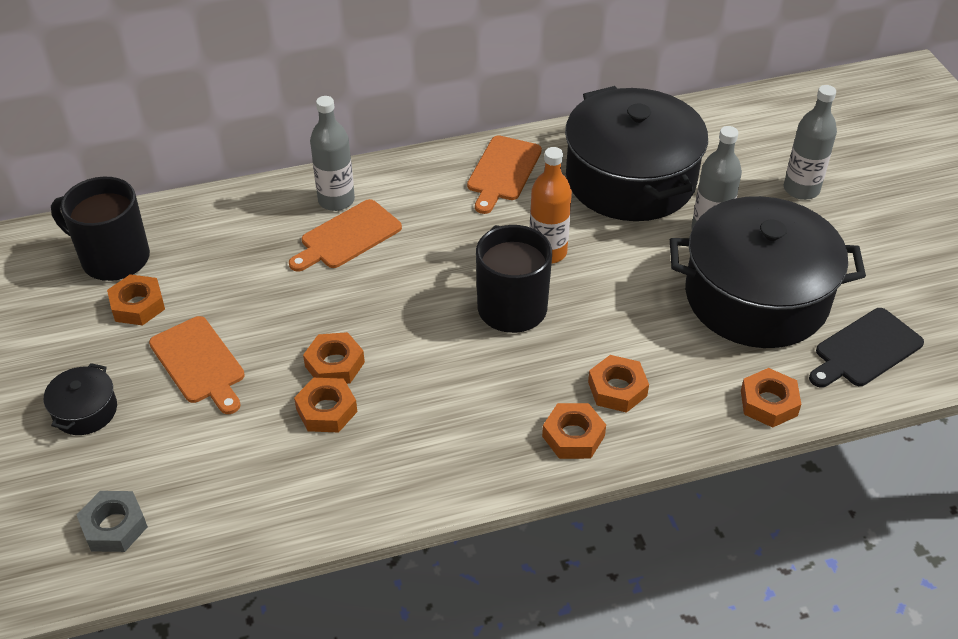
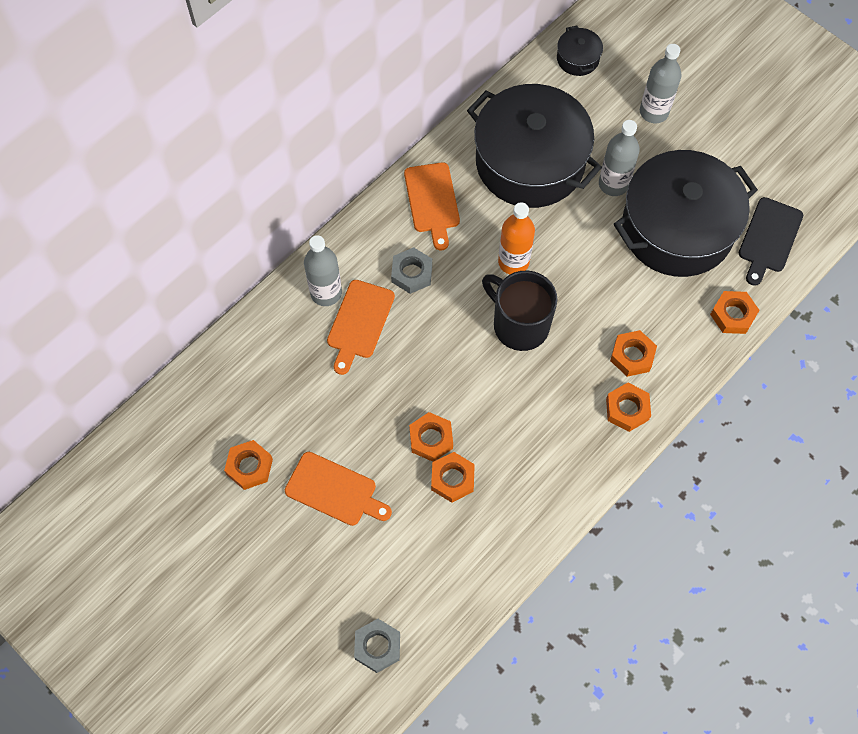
camera: 30 degrees left, 20 degrees up
(85, 411) = (284, 573): black pot -> black pot (577, 59)
(113, 258) = (196, 436): black mug -> none
(433, 219) = (411, 273): none -> grey nut

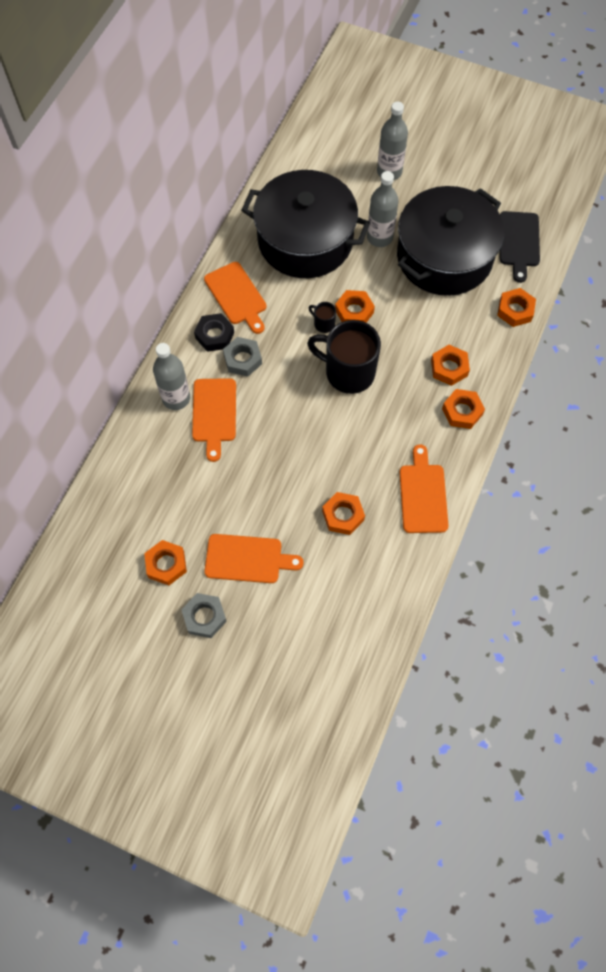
camera: 20 degrees left, 0 degrees up
(377, 647) = (335, 676): grey nut -> grey nut (204, 617)
(392, 237) = (214, 335): none -> black nut
(431, 439) = (312, 489): orange nut -> orange nut (354, 311)
(513, 262) = (323, 324): orange bottle -> black mug
(547, 486) = (422, 495): none -> orange cutting board
(577, 59) = (311, 148): black pot -> none

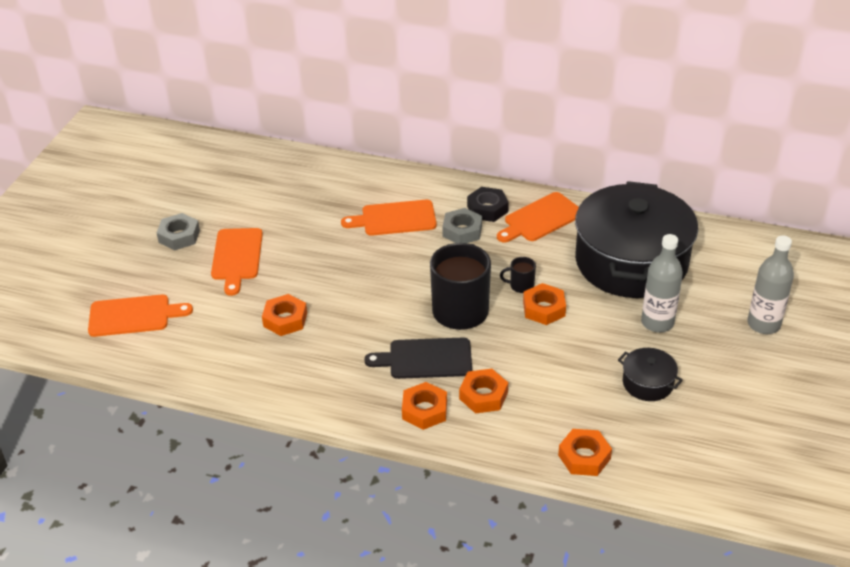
camera: 85 degrees right, 25 degrees down
(166, 564) = (232, 207): orange nut -> none
(176, 398) = (408, 192): grey bottle -> none
(323, 324) = (521, 286): black mug -> black mug turned 120 degrees counterclockwise
(422, 495) = (312, 381): orange cutting board -> orange cutting board (134, 315)
(444, 257) = (647, 383): black pot -> black pot, size x0.41
(519, 242) = (697, 458): black cutting board -> black cutting board (425, 359)

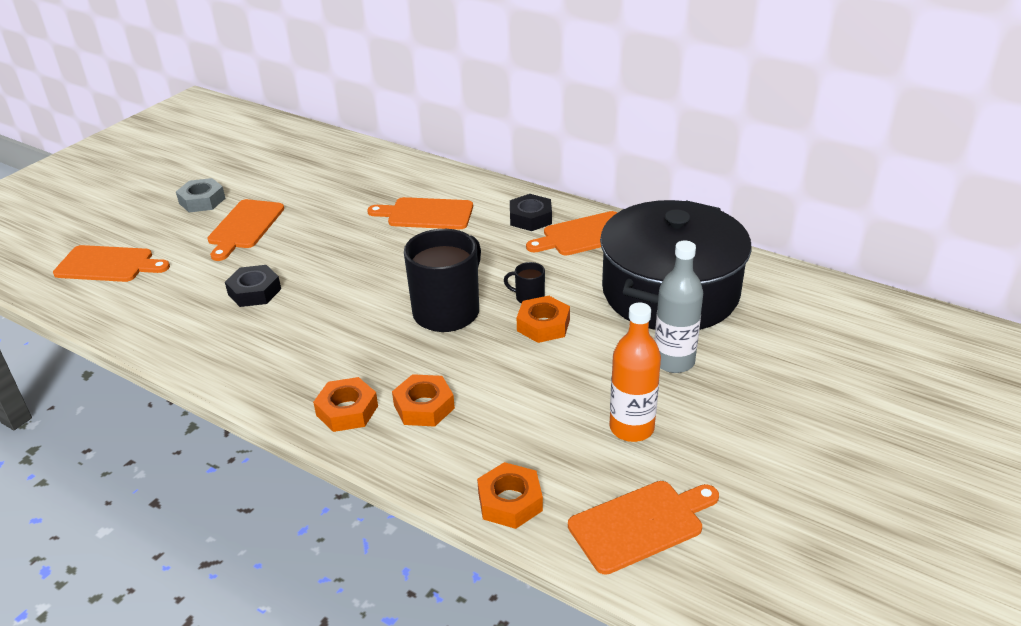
camera: 15 degrees right, 5 degrees down
(285, 319) = (254, 292): orange nut -> black nut
(425, 359) = (380, 356): black cutting board -> none
(462, 231) = (492, 235): grey nut -> none
(647, 383) = (631, 428): black pot -> orange bottle
(683, 454) = (640, 524): none -> orange cutting board
(763, 324) = (810, 385): grey bottle -> none

